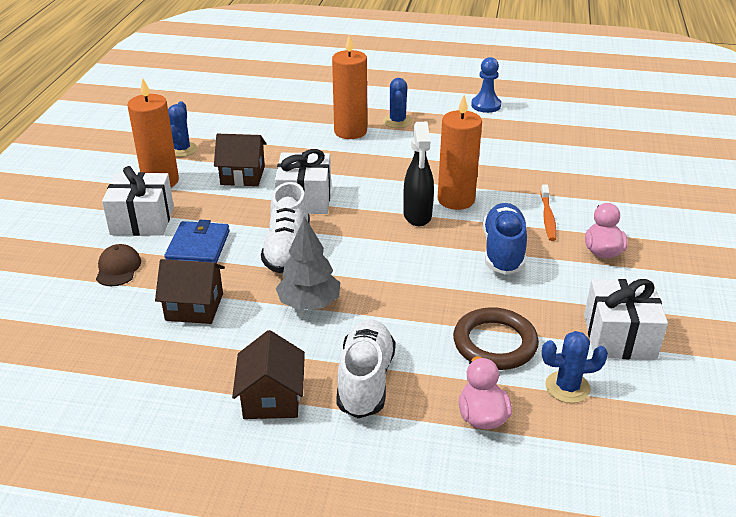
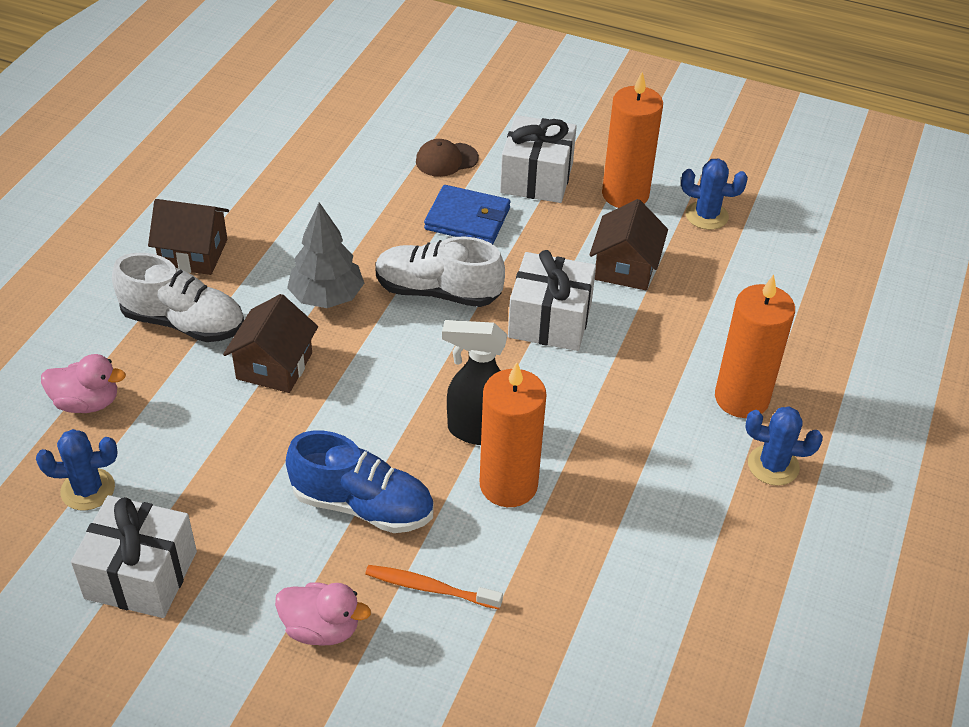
camera: 100 degrees right, 10 degrees up
(118, 268) = (446, 160): brown cap -> brown cap turned 150 degrees clockwise
(194, 307) = (357, 210): brown house -> brown house (274, 366)
(486, 105) = (830, 615): blue pawn -> none
(495, 343) = (188, 444): brown ring -> none
(567, 387) = (88, 489): blue cactus -> blue cactus turned 75 degrees clockwise

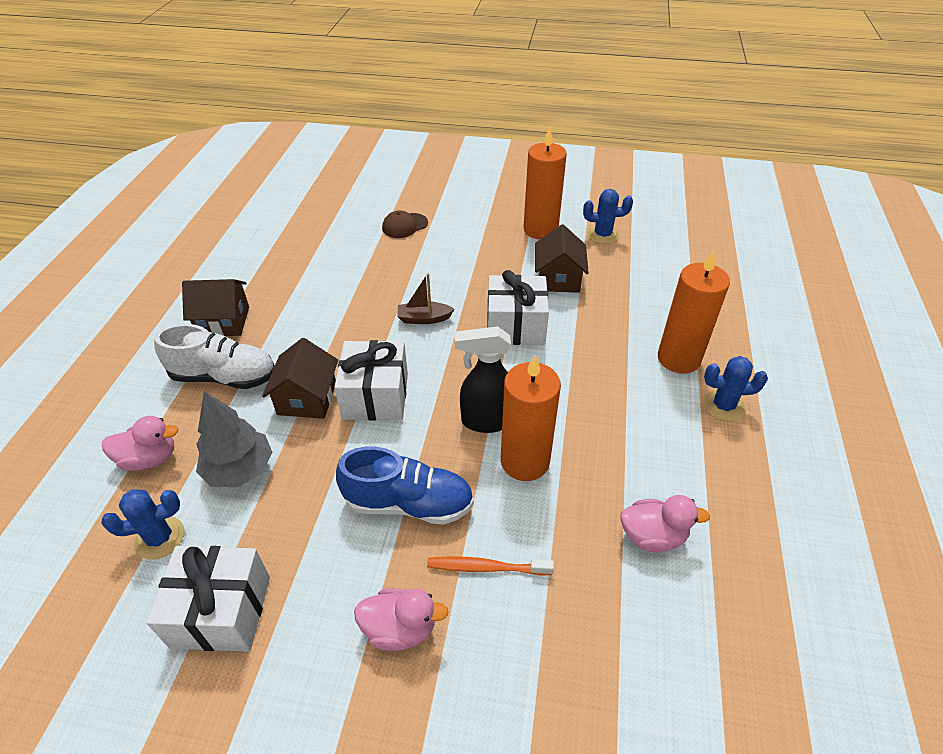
camera: 10 degrees left, 0 degrees up
(327, 297) = (338, 337): grey tree -> grey tree (240, 469)
(437, 291) = (424, 319): white shoe -> brown boat
(467, 219) = (432, 263): blue wallet -> none
(537, 178) = (474, 228): white gift -> white gift (375, 396)
(627, 593) = (652, 536): none -> pink duck

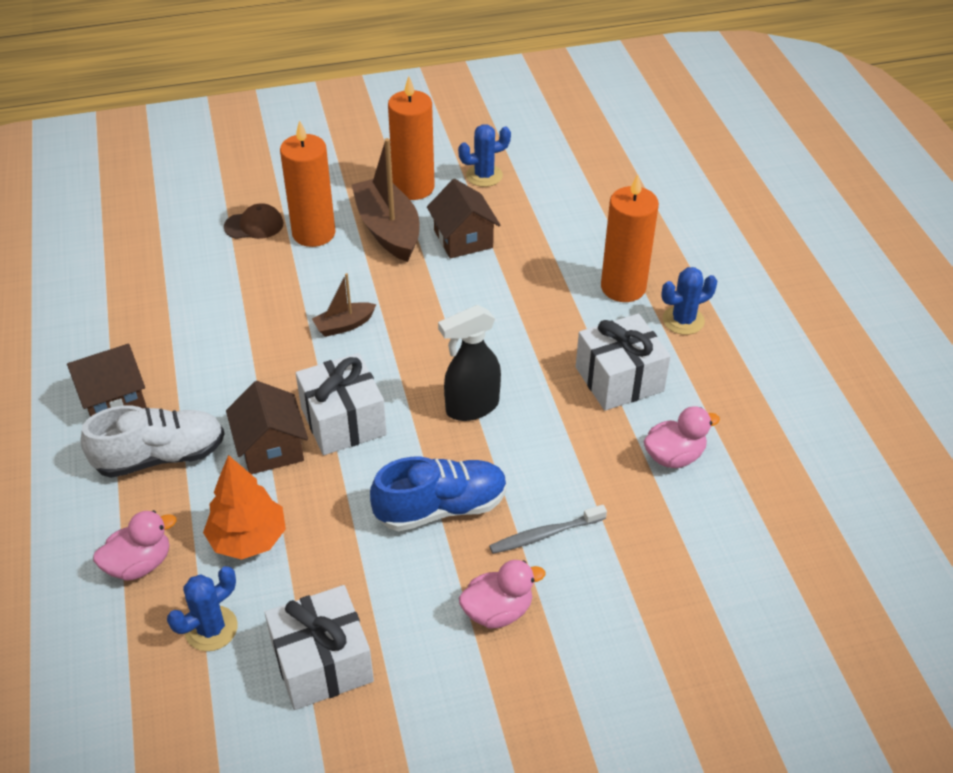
camera: 25 degrees left, 0 degrees up
(240, 469) = (248, 539): grey tree -> orange tree
(404, 226) = (254, 225): brown cap -> brown cap turned 135 degrees counterclockwise
(486, 567) = (545, 535): orange toothbrush -> grey toothbrush
(502, 255) = (388, 230): none -> brown boat
(516, 326) = (446, 303): white gift -> white gift (619, 379)
(525, 461) = (529, 432): orange candle -> orange candle (313, 233)

